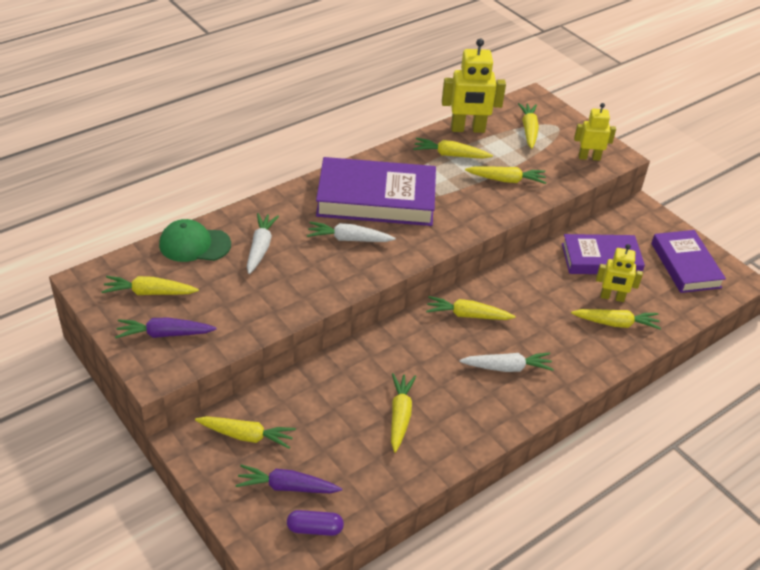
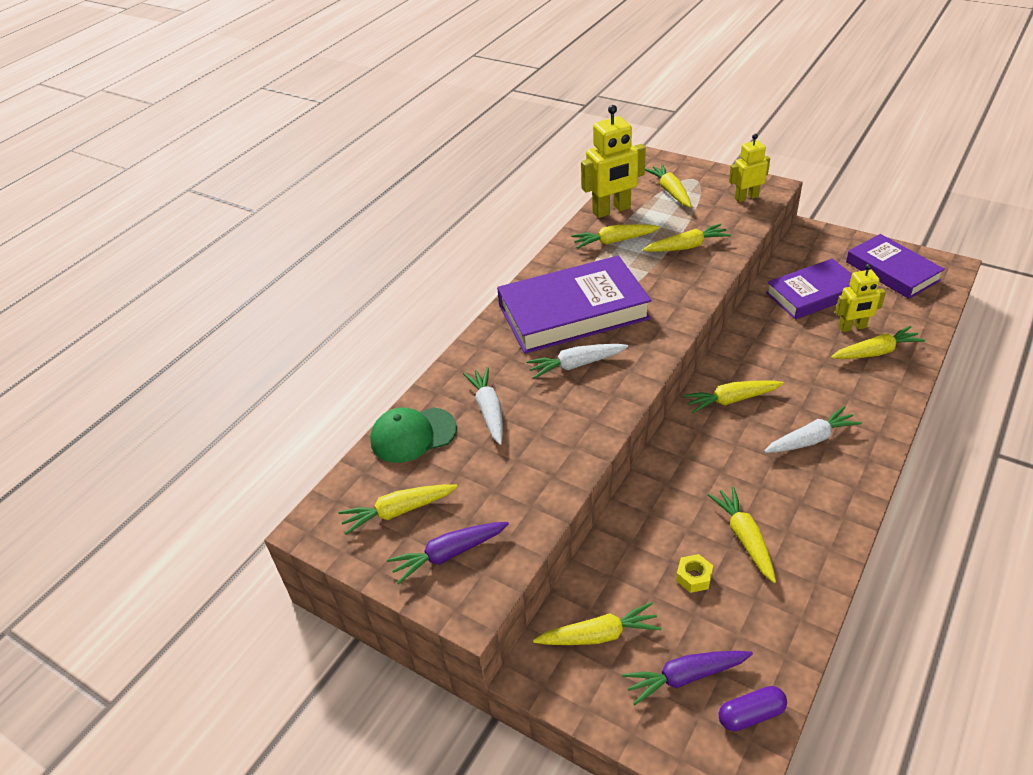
camera: 15 degrees left, 0 degrees up
(342, 426) = (694, 577): none -> yellow nut

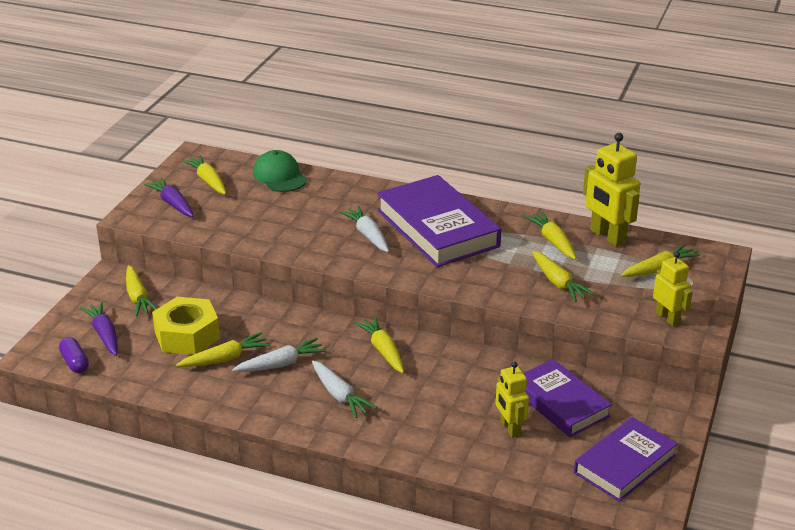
camera: 75 degrees right, 10 degrees down
(488, 410) = (309, 202): white carrot -> white carrot (281, 364)
(694, 577) = (187, 335): yellow nut -> yellow nut, size x2.34
(876, 352) = (473, 442): yellow carrot -> none

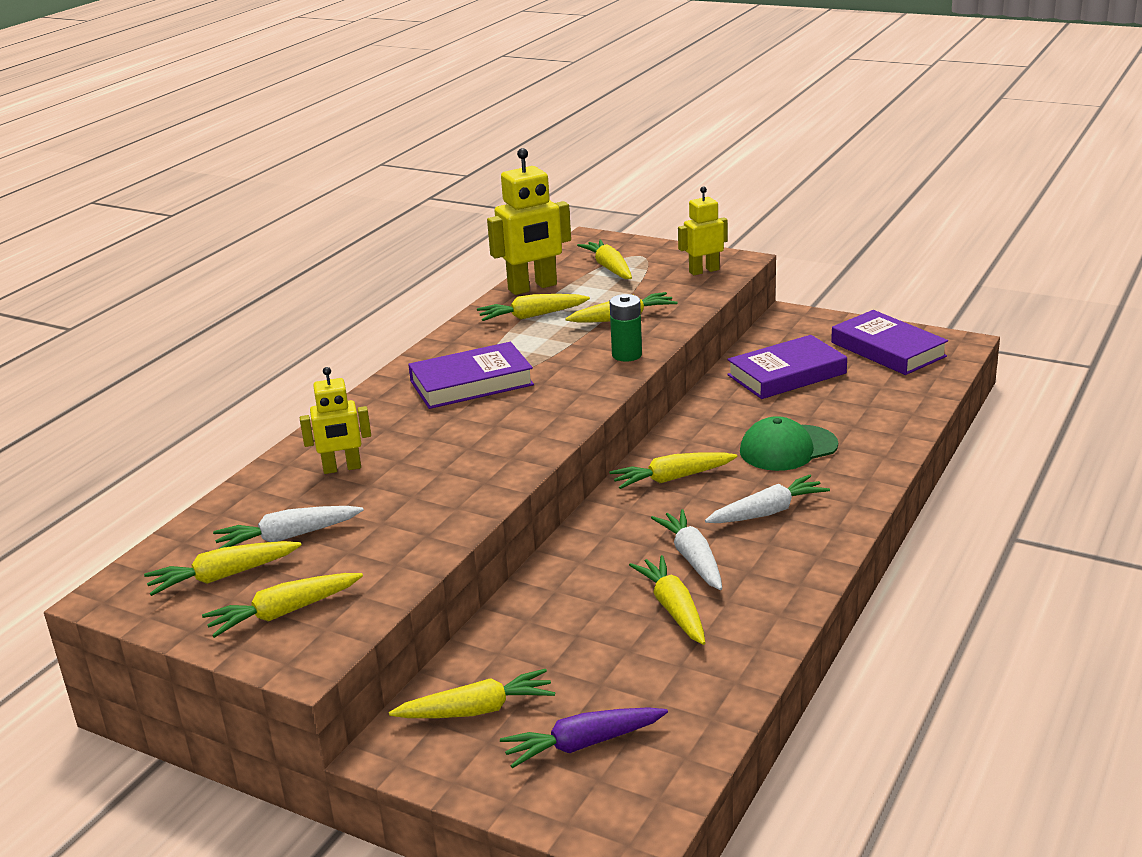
camera: 80 degrees left, 5 degrees down
(75, 362) = (662, 775): purple capsule -> none
(172, 203) = (283, 613): purple carrot -> yellow carrot
(187, 335) = (605, 649): yellow nut -> none
(279, 176) = (251, 505): green cap -> green cap (788, 448)
(367, 235) = (468, 432): white carrot -> white carrot (287, 537)
(437, 228) = (471, 383): purple book -> purple book, size x0.65
(492, 289) = (627, 355): none -> green battery
(509, 428) = (832, 404): yellow robot -> yellow robot (342, 468)

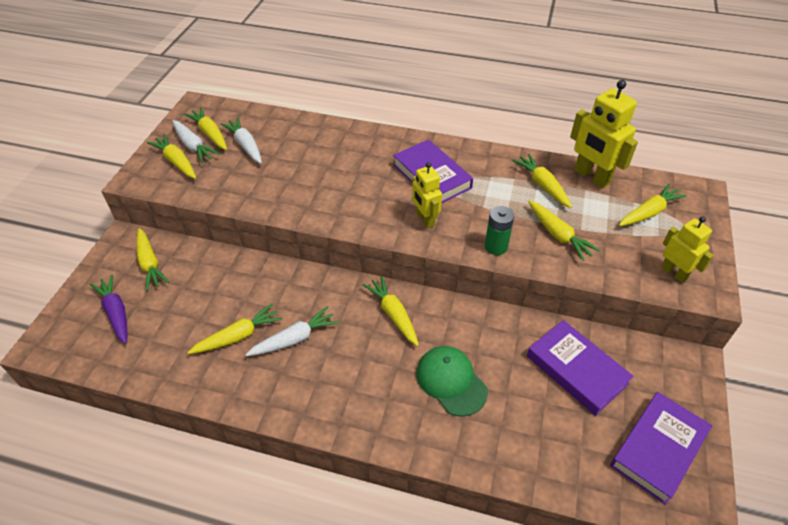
camera: 75 degrees right, 20 degrees up
(342, 468) = (317, 147): yellow robot -> yellow robot (425, 219)
(768, 512) = (357, 376): white carrot -> white carrot (193, 146)

